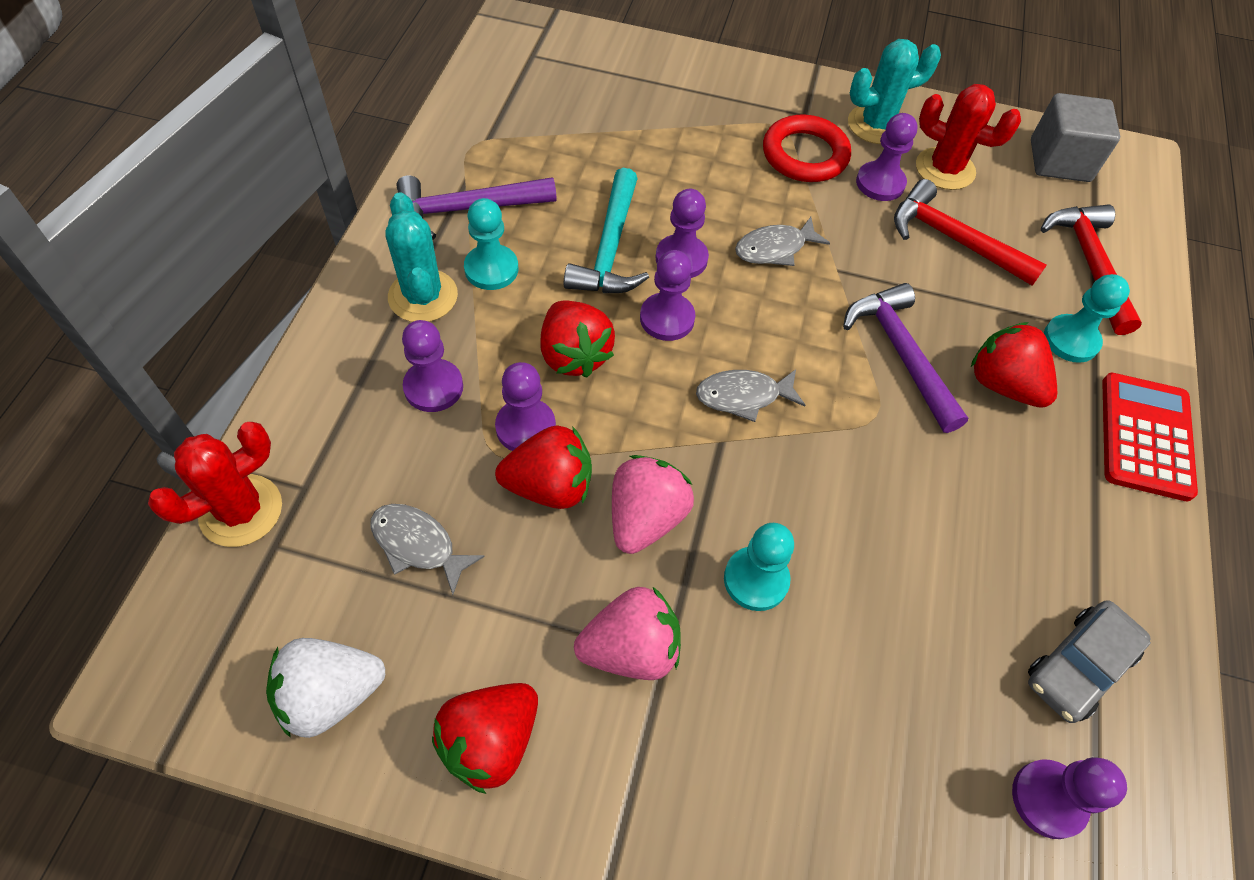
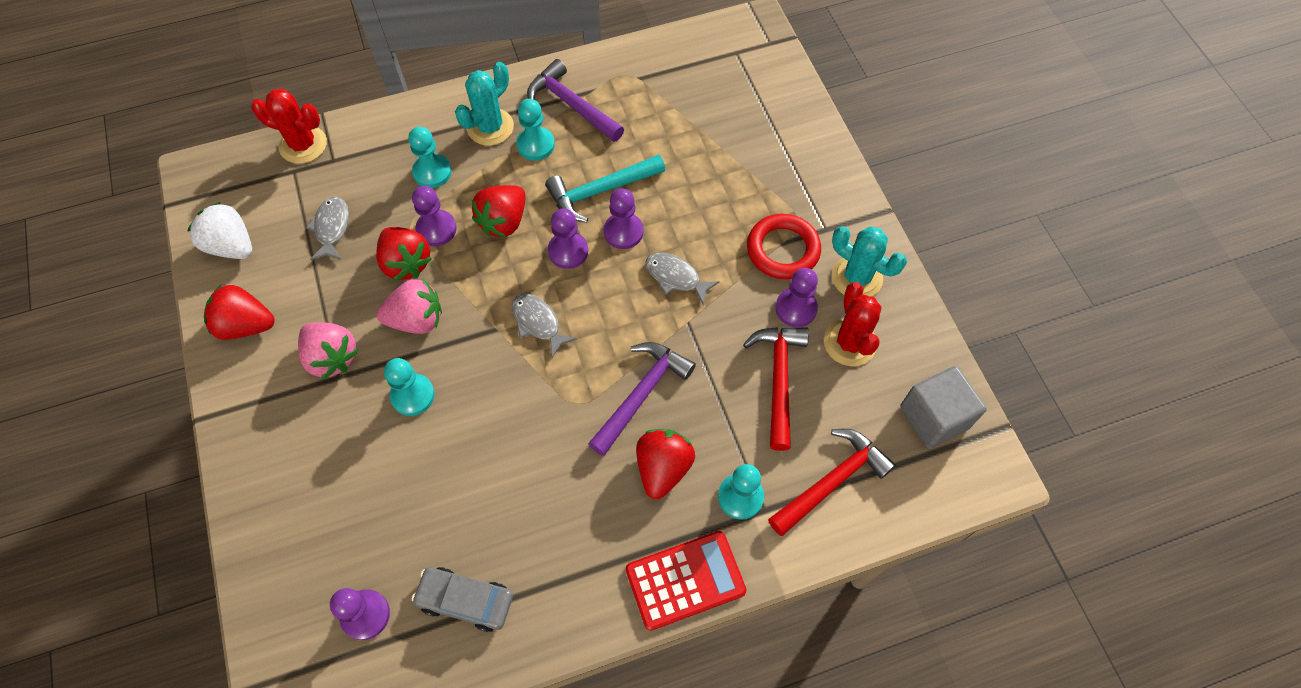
camera: 60 degrees right, 5 degrees up
(433, 387) = (432, 172): purple pawn -> turquoise pawn

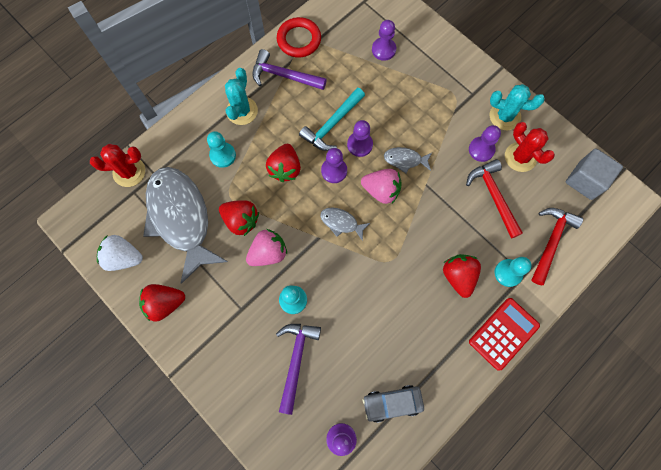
camera: 25 degrees left, 10 degrees up
(332, 228) = (181, 218): grey fish -> grey fish, size x2.39
(332, 357) = (231, 299): pink strawberry -> pink strawberry (381, 190)
(436, 229) = (247, 191): purple pawn -> purple pawn (383, 50)
(535, 145) = (276, 111): turquoise pawn -> none
(642, 394) = (423, 238): purple hammer -> purple hammer (296, 360)
(783, 250) = (456, 117): red ring -> red ring (299, 40)

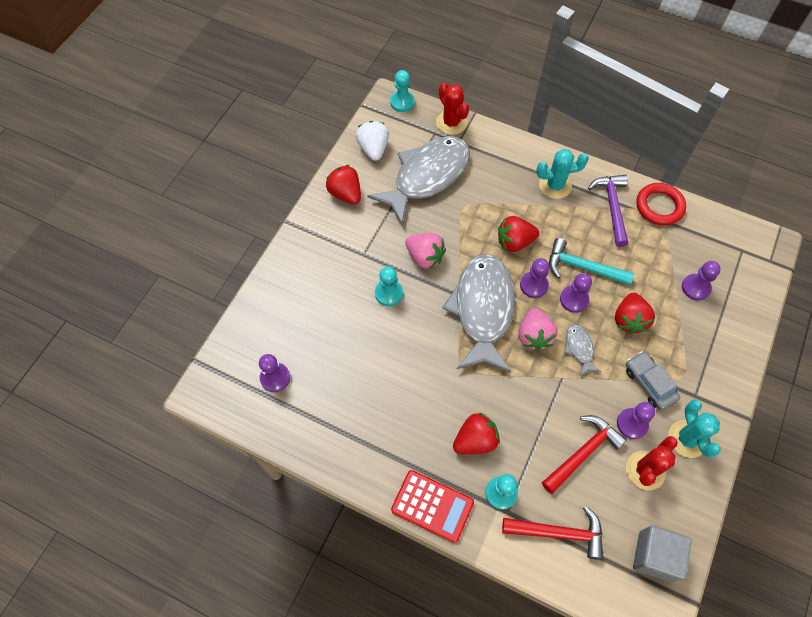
camera: 70 degrees right, 10 degrees down
(223, 155) = (502, 186): turquoise pawn -> turquoise pawn (402, 102)
(241, 220) = (446, 224): red strawberry -> red strawberry (629, 320)
(296, 360) = (333, 315): purple hammer -> none
(341, 223) = (483, 310): grey fish -> grey fish, size x2.39
(392, 403) = (322, 414): grey car -> grey car (649, 383)

